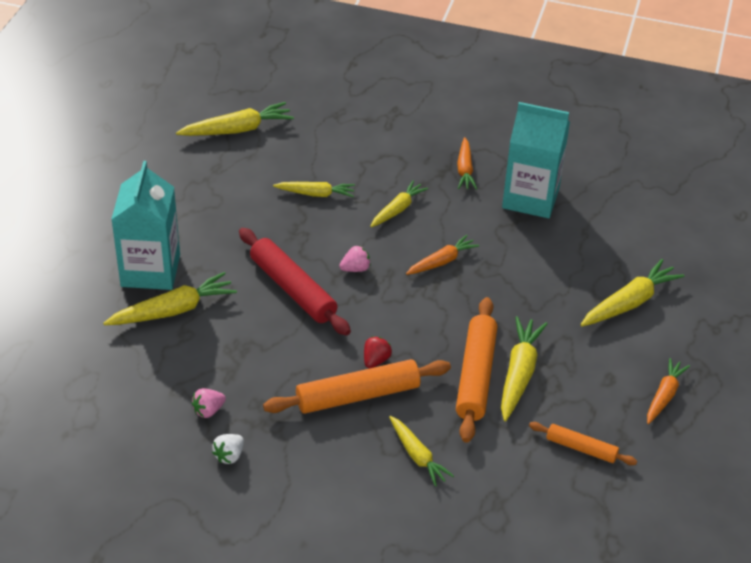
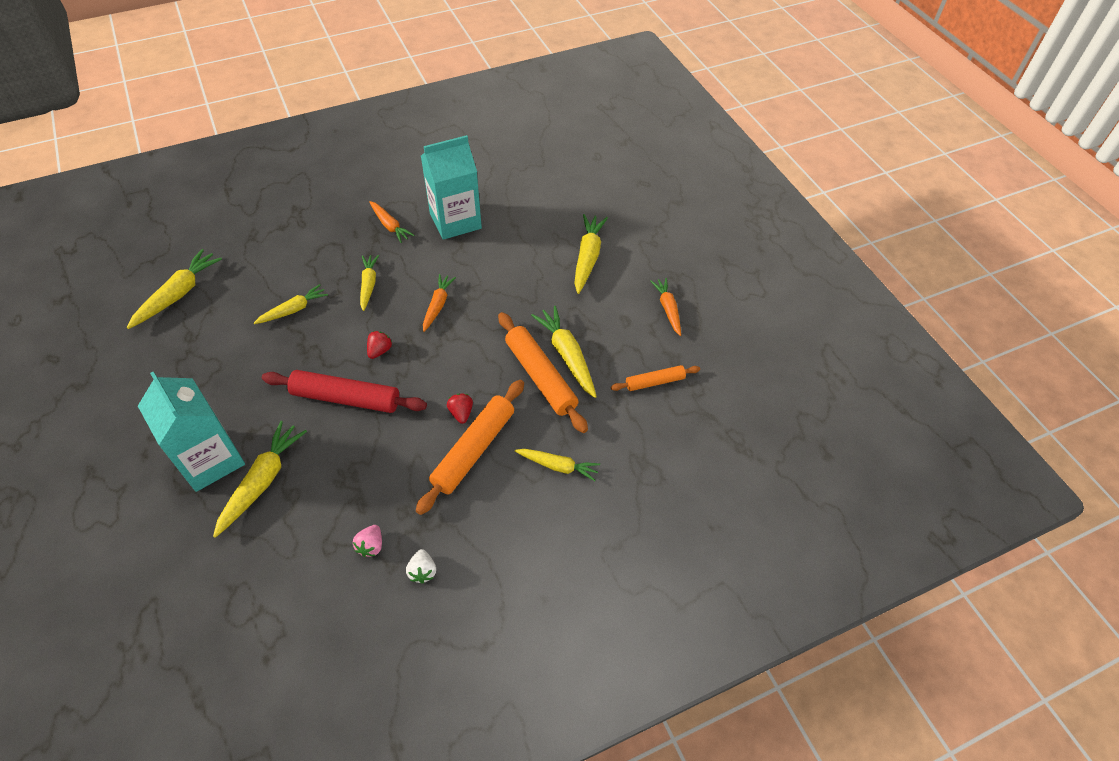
camera: 40 degrees left, 10 degrees up
(355, 269) = (379, 351): pink strawberry -> red strawberry

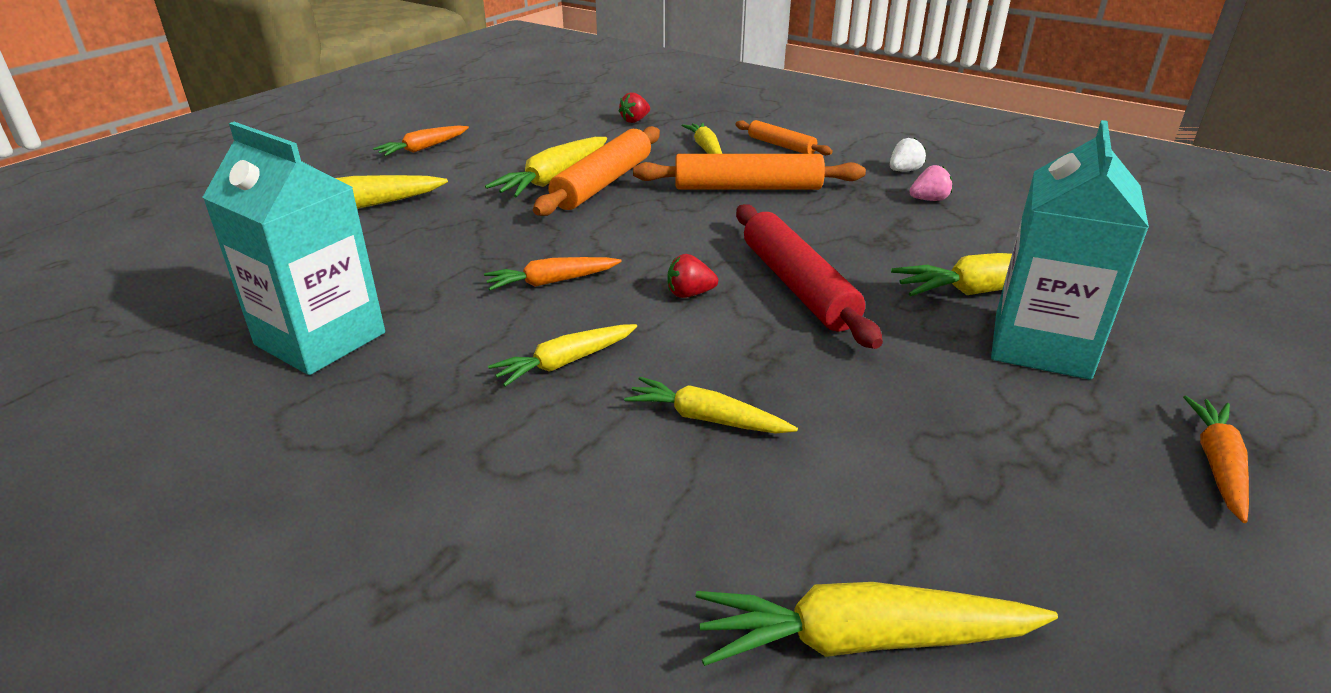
camera: 120 degrees left, 20 degrees down
(390, 226) = (377, 409): orange carrot -> orange carrot (1217, 464)
(461, 413) = (712, 208): red strawberry -> red strawberry (635, 120)
(655, 382) = (544, 134): orange rolling pin -> orange rolling pin (781, 145)

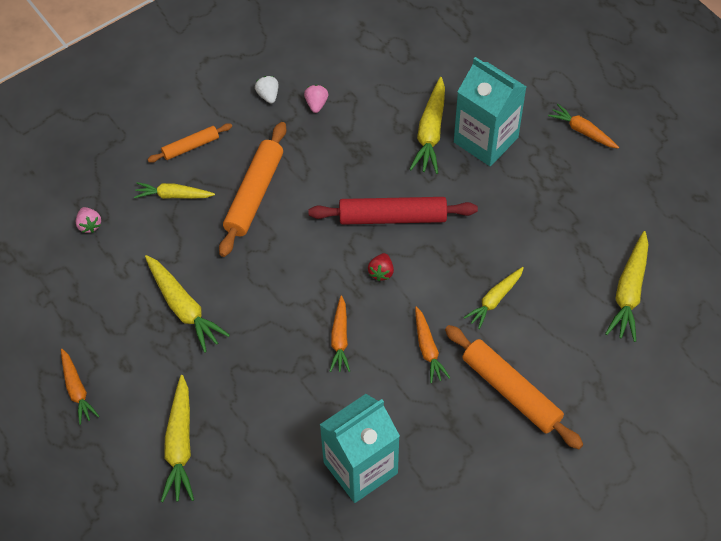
camera: 70 degrees left, 25 degrees up
(565, 362) = (428, 349): yellow carrot -> orange carrot
(603, 183) = (207, 278): orange rolling pin -> orange rolling pin (511, 391)
(635, 120) = (89, 225): red strawberry -> pink strawberry

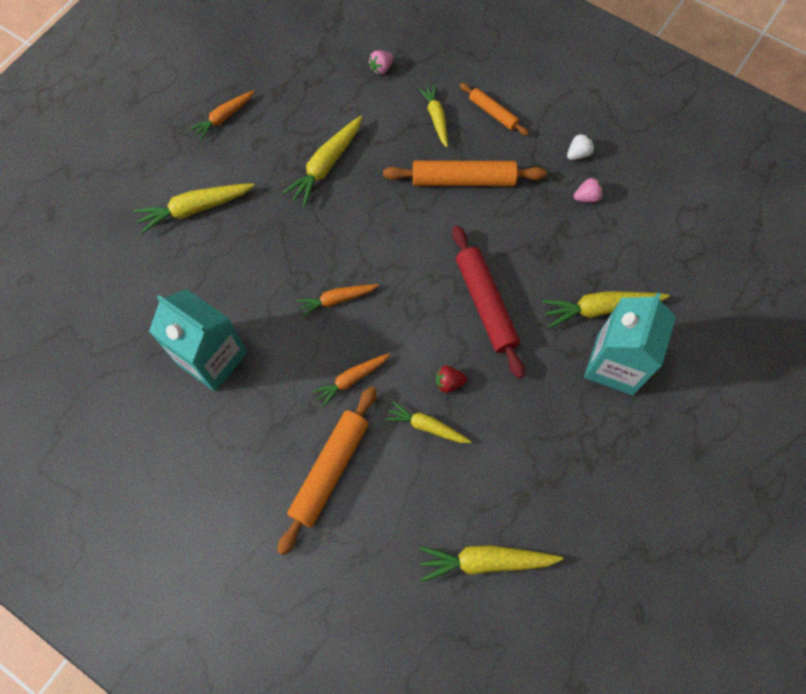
camera: 70 degrees right, 10 degrees up
(381, 272) = (420, 313): red strawberry -> red strawberry (449, 383)
(582, 131) = (671, 460): orange carrot -> none

